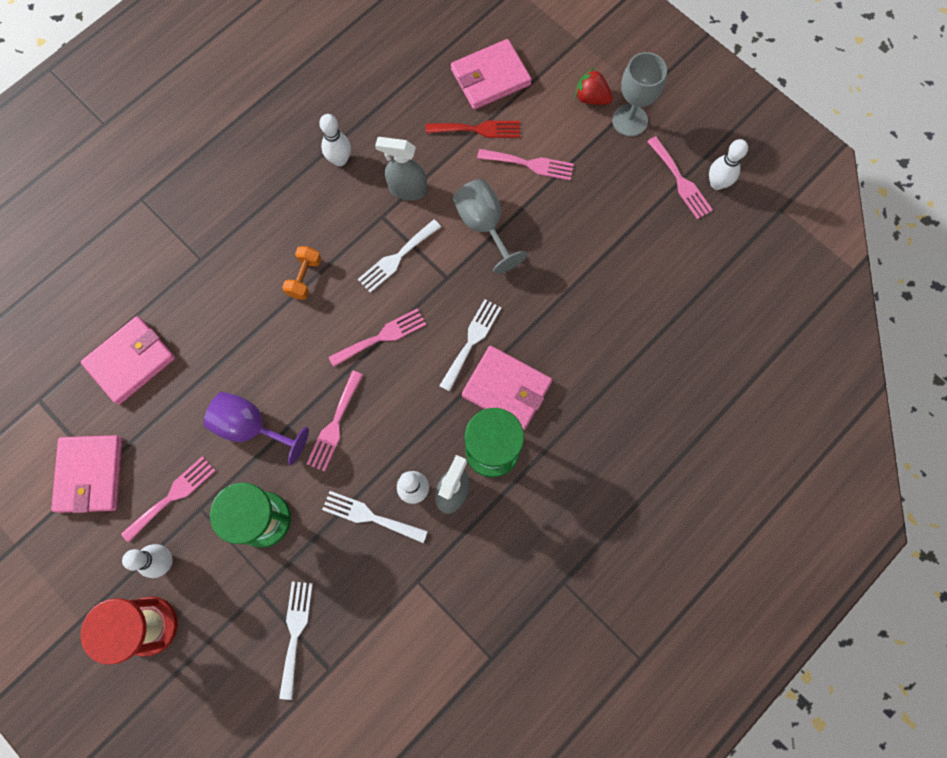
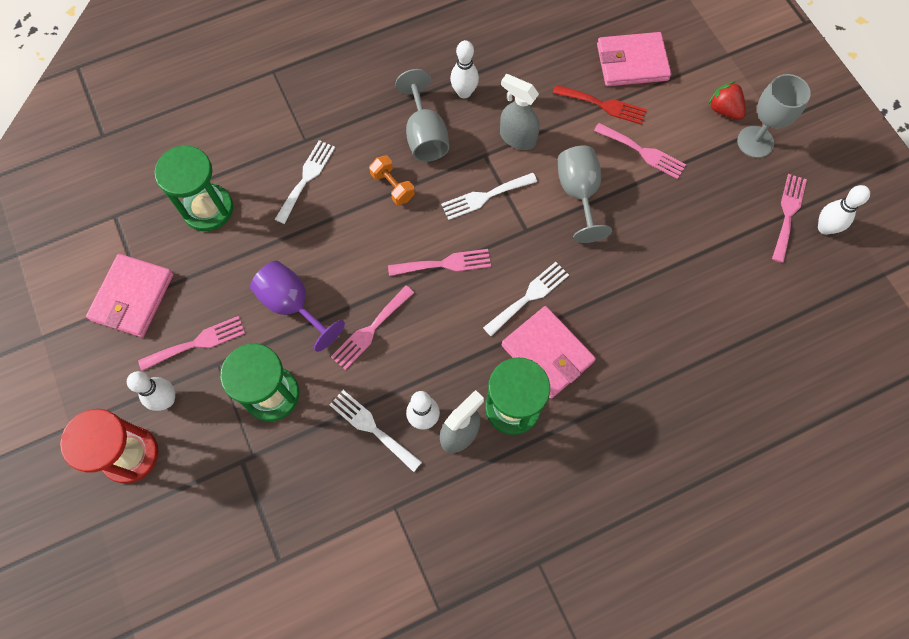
camera: 20 degrees right, 5 degrees down
(131, 361) = (208, 209): pink wallet -> green hourglass
(295, 633) = (260, 513): white fork -> white fork (306, 178)
(304, 277) = (392, 186): orange dumbbell -> orange dumbbell turned 75 degrees counterclockwise
(317, 215) = (425, 135): none -> grey goblet
(680, 181) = (788, 214): pink fork -> pink fork turned 150 degrees counterclockwise

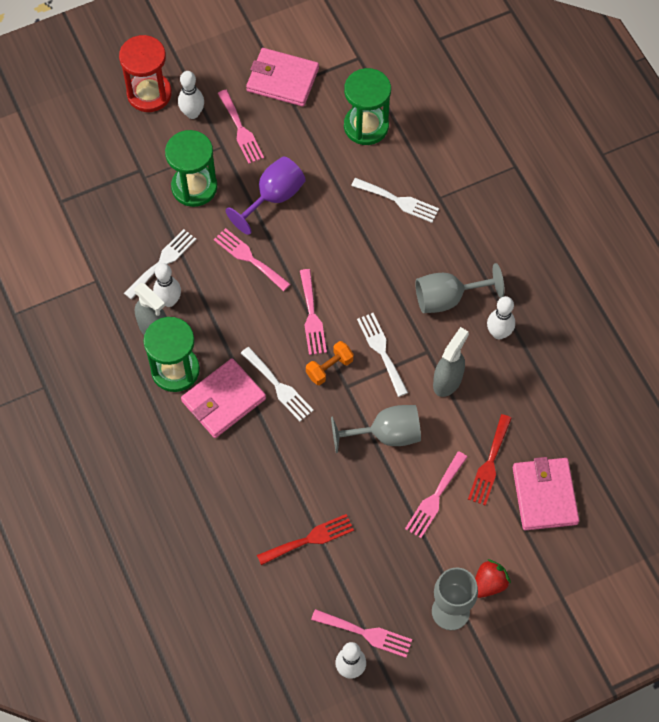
camera: 90 degrees right, 5 degrees down
(392, 186) = (391, 272): orange dumbbell -> orange dumbbell (329, 368)
(698, 265) = (309, 539): none -> red fork

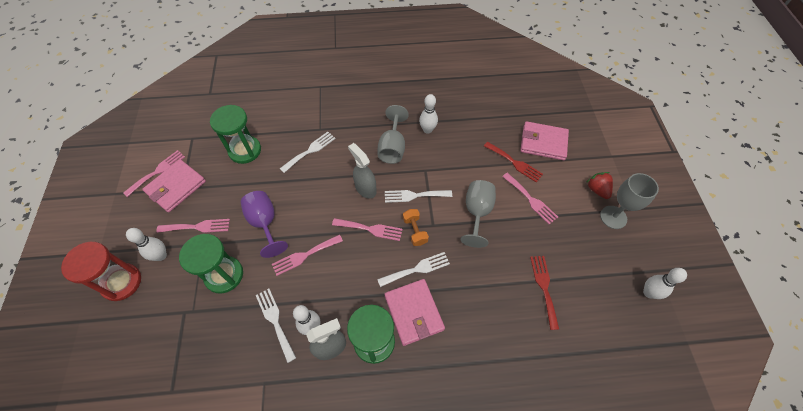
camera: 70 degrees left, 5 degrees down
(366, 633) = (623, 273): pink fork -> pink fork (157, 171)
(447, 380) = (450, 166): grey spray bottle -> grey spray bottle (365, 188)

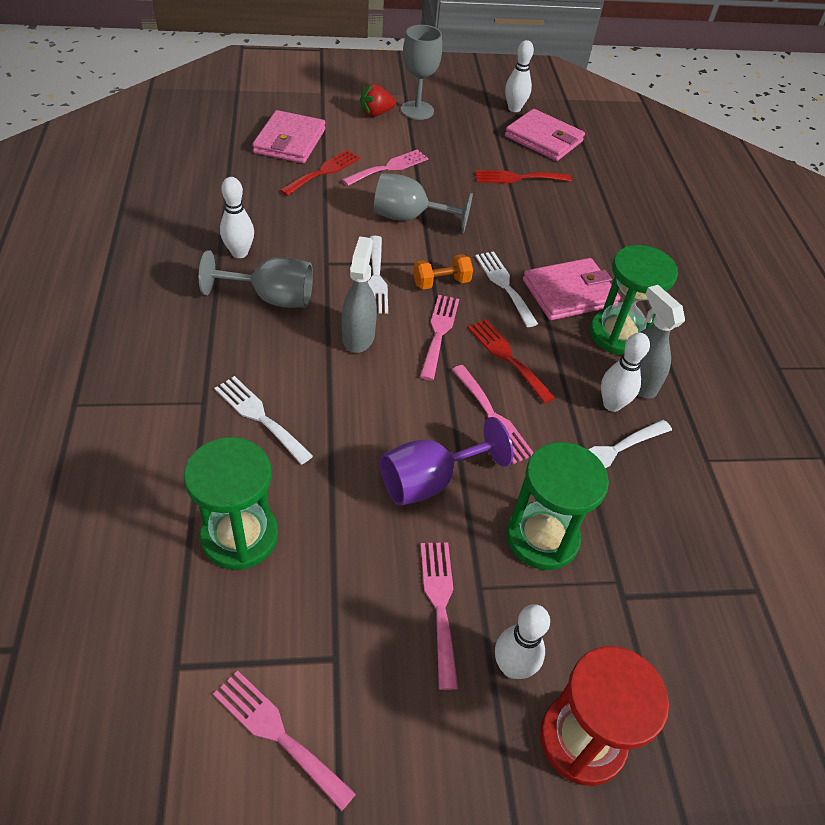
camera: 95 degrees left, 10 degrees down
(176, 187) = (331, 674): pink wallet -> pink wallet (543, 139)
(351, 266) = (507, 357): none -> red fork
(365, 188) = (358, 336): grey spray bottle -> grey spray bottle turned 135 degrees clockwise

